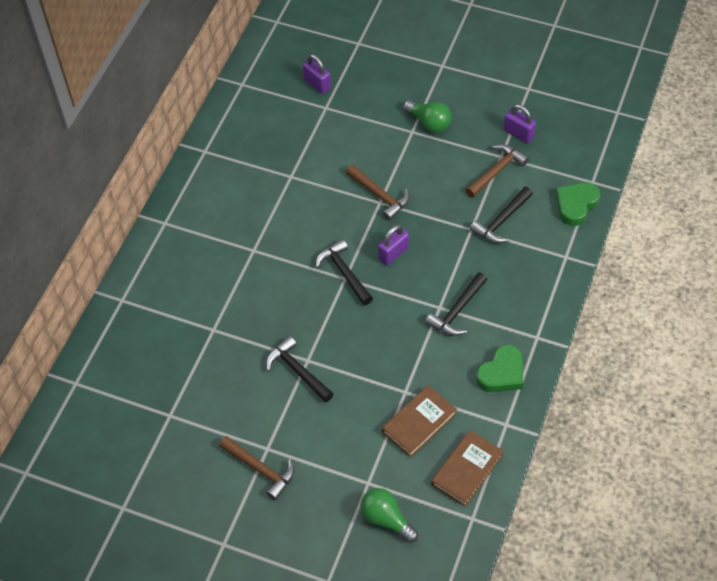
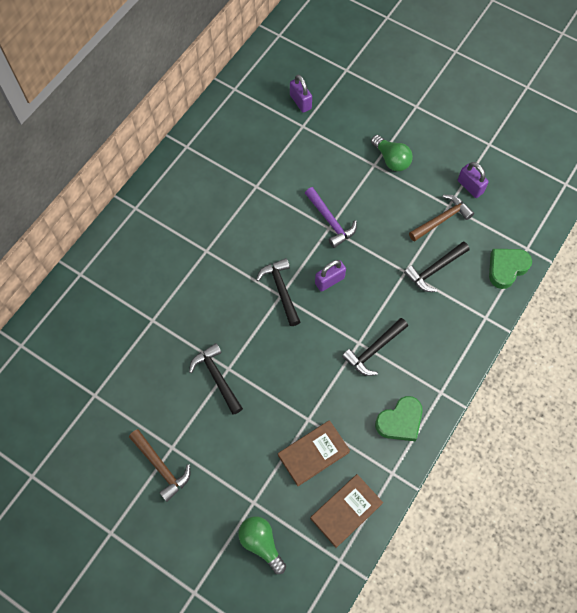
camera: 10 degrees right, 10 degrees up
(380, 195) = (330, 221): brown hammer -> purple hammer

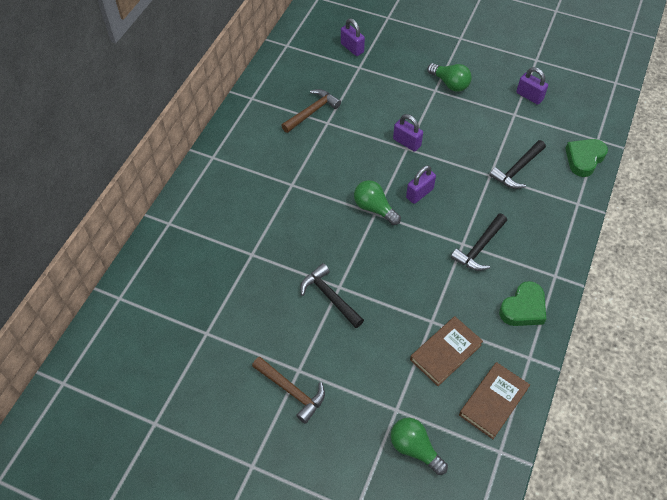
camera: 10 degrees left, 10 degrees down
(281, 290) = (374, 208): black hammer -> green light bulb
(330, 221) = (407, 142): purple hammer -> purple padlock
(442, 219) = (511, 126): brown hammer -> brown hammer (312, 112)

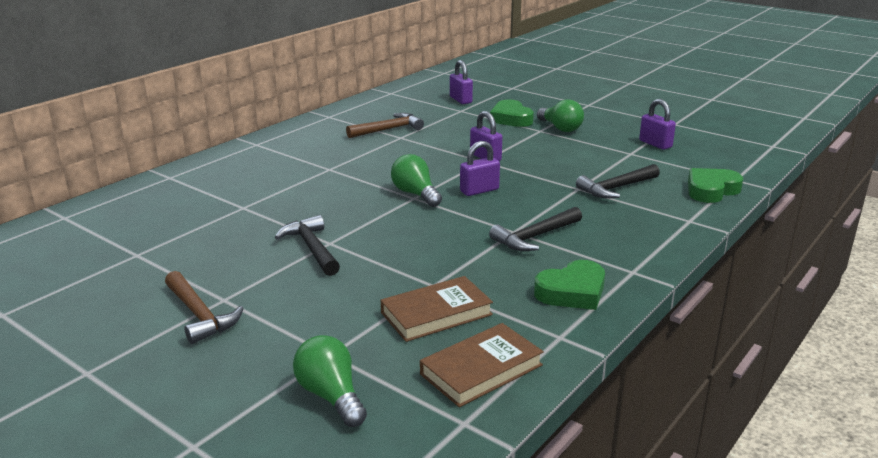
camera: 15 degrees right, 30 degrees down
(405, 74) = (511, 119): none -> green heart

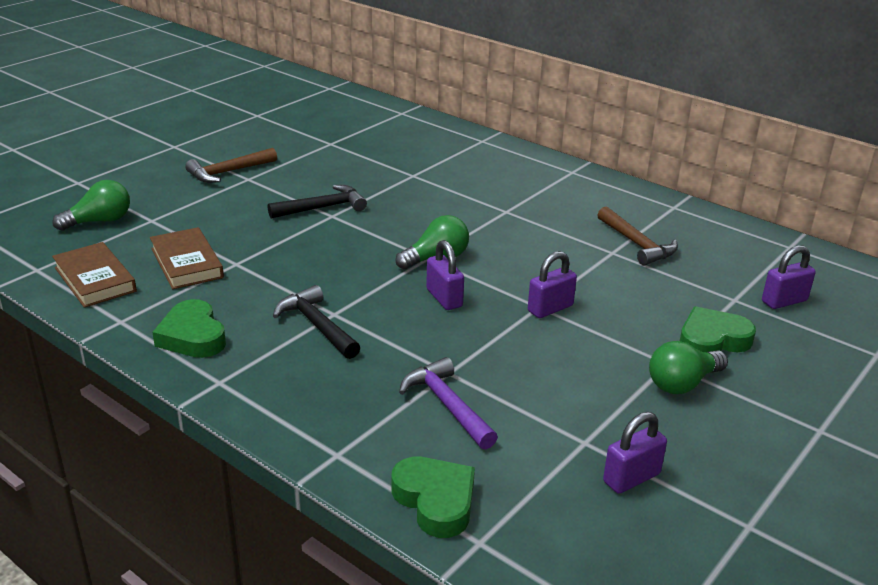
camera: 90 degrees right, 5 degrees up
(616, 188) = (447, 405): black hammer -> purple hammer

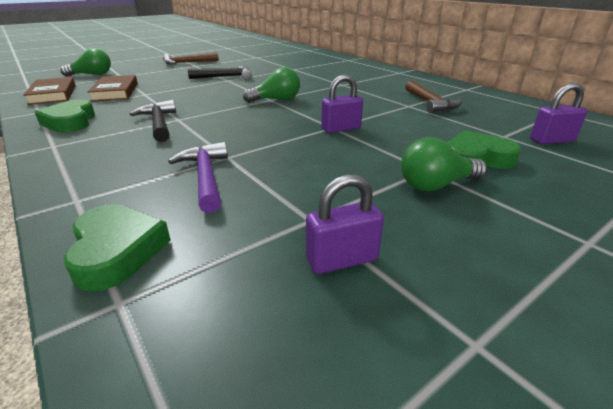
camera: 15 degrees right, 0 degrees up
(444, 298) = (264, 118): purple padlock -> none

